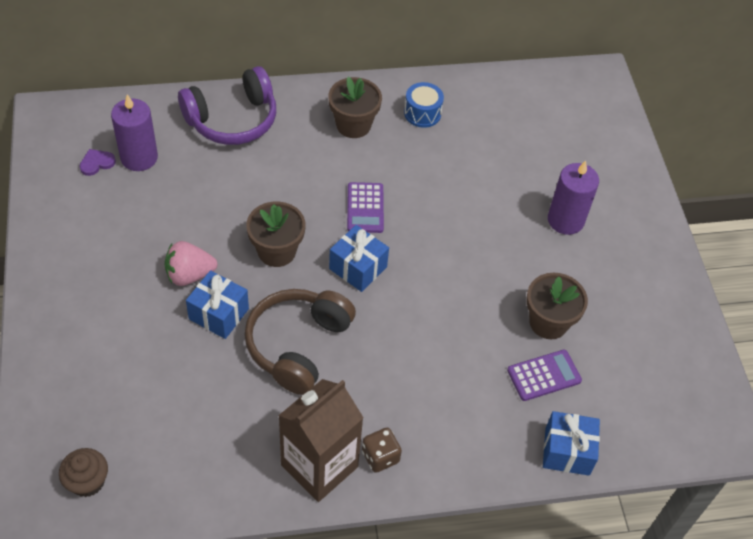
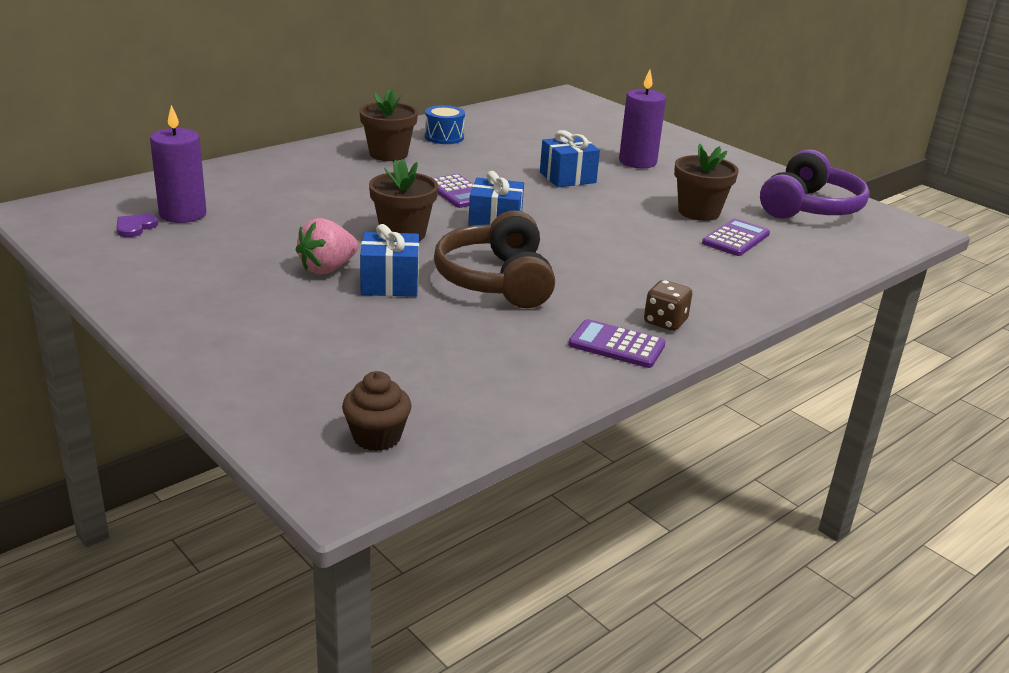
camera: 30 degrees left, 25 degrees down
(232, 120) = (262, 174): purple headphones -> purple headphones (809, 207)
(319, 466) = (616, 345): brown carton -> purple calculator
(567, 451) = (813, 271): blue gift -> blue gift (567, 177)

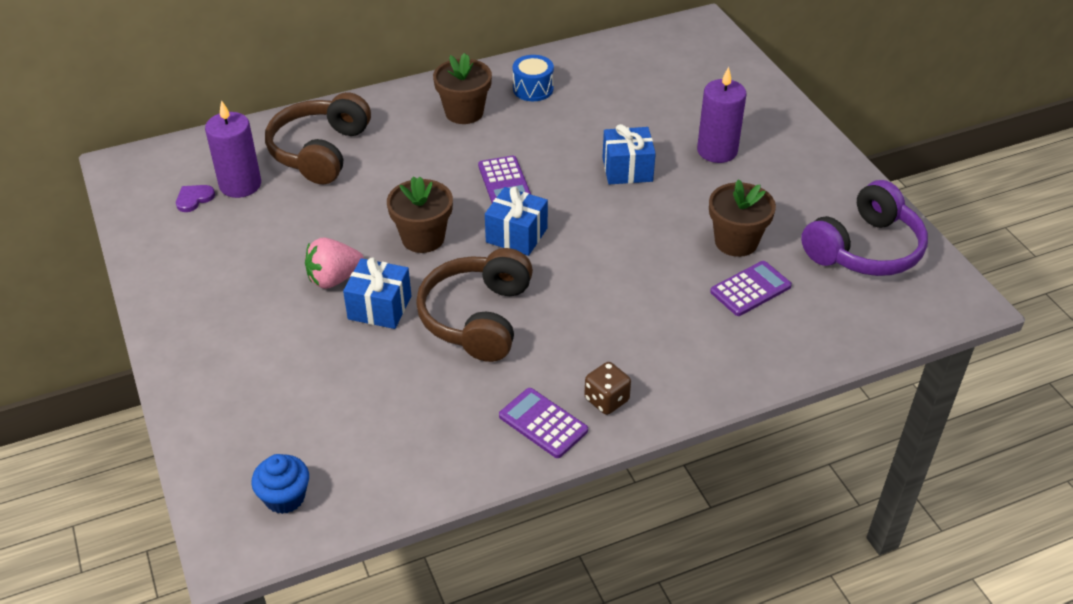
camera: 20 degrees right, 15 degrees up
(257, 187) = (320, 151): none -> brown headphones
(377, 437) = (285, 497): brown cupcake -> blue cupcake

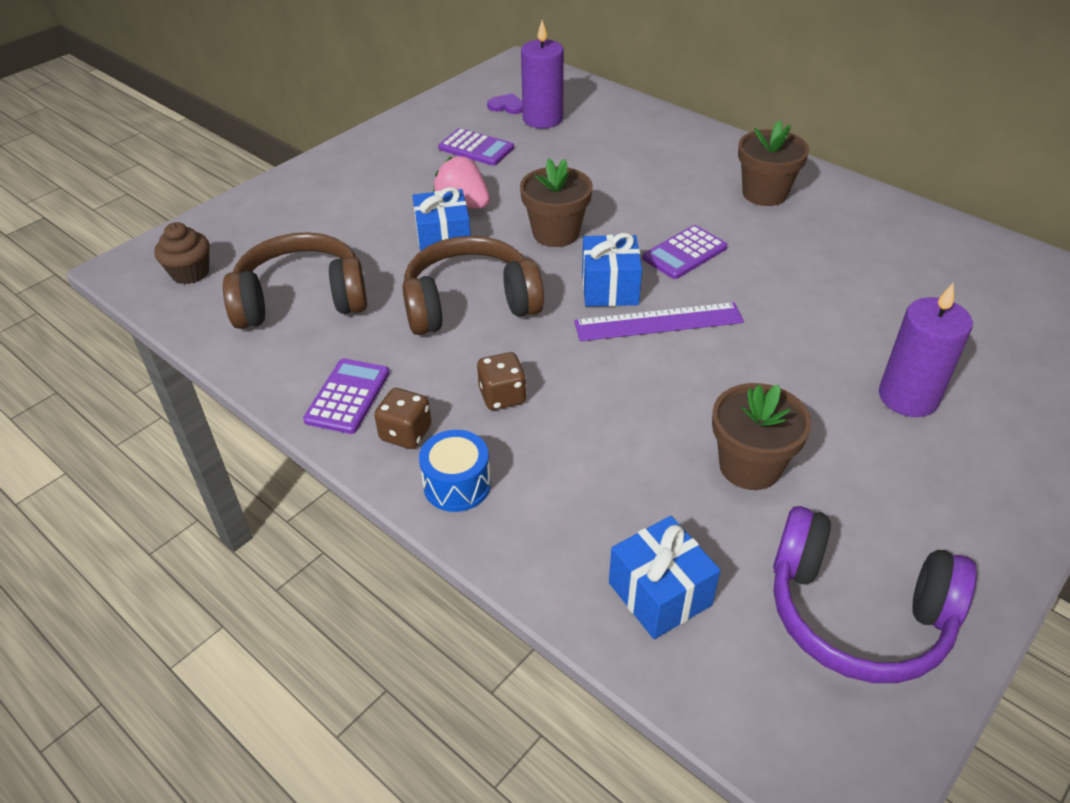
camera: 65 degrees right, 0 degrees up
(285, 497) = (190, 273): blue cupcake -> brown cupcake
(320, 151) = (622, 139): brown headphones -> brown headphones (301, 299)
(533, 89) = (853, 222): blue drum -> blue drum (457, 485)
(573, 226) = (658, 322): none -> purple ruler
(599, 334) = (502, 396): none -> brown dice
(627, 169) = (792, 332): blue gift -> blue gift (660, 594)
(750, 289) = (672, 506): purple calculator -> purple calculator (476, 148)

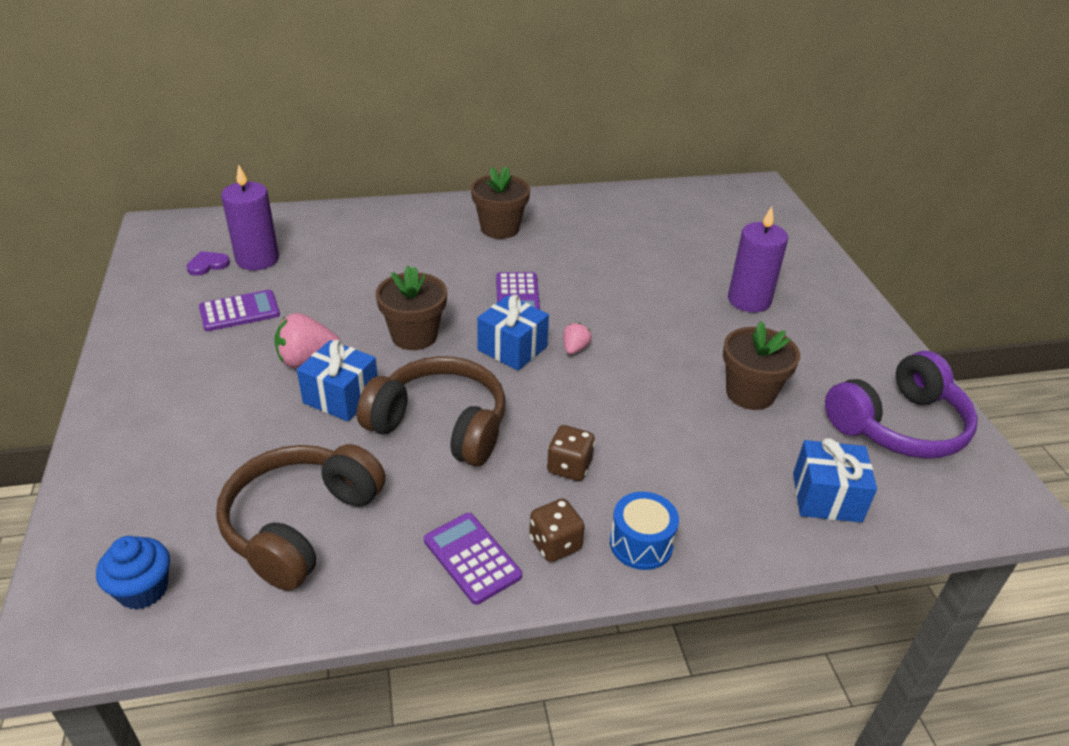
camera: 55 degrees left, 5 degrees down
(190, 273) = (143, 589): brown cupcake -> blue cupcake
(470, 303) = (440, 425): brown headphones -> brown headphones turned 90 degrees clockwise
(658, 322) = (575, 349): purple ruler -> pink strawberry

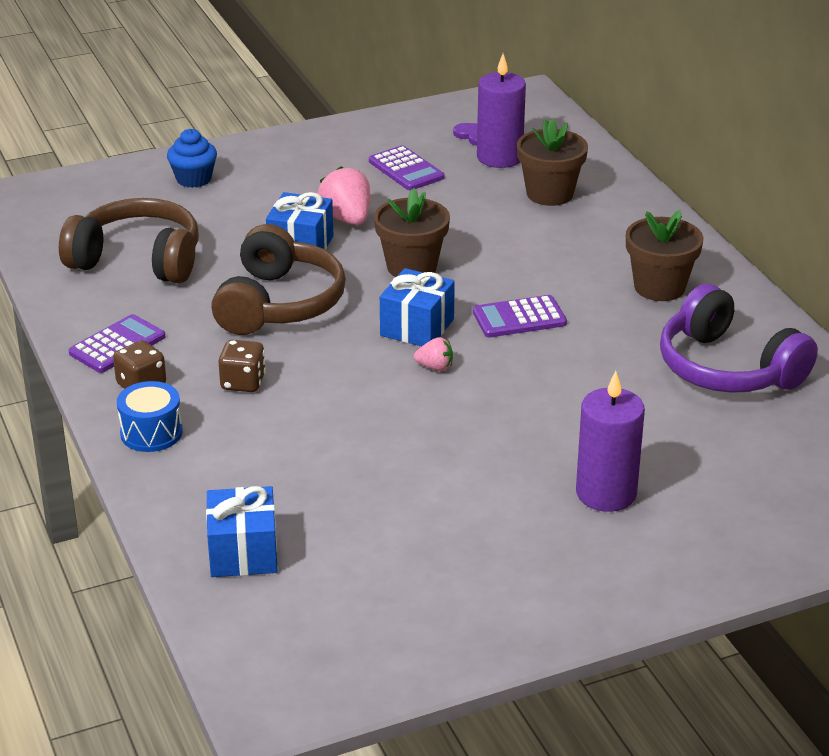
camera: 80 degrees right, 5 degrees down
(143, 589) = (62, 213): blue cupcake -> blue cupcake (193, 179)
(750, 393) = (404, 496): brown flower pot -> brown flower pot (549, 194)
(898, 425) = (386, 617): purple headphones -> purple headphones (727, 368)

